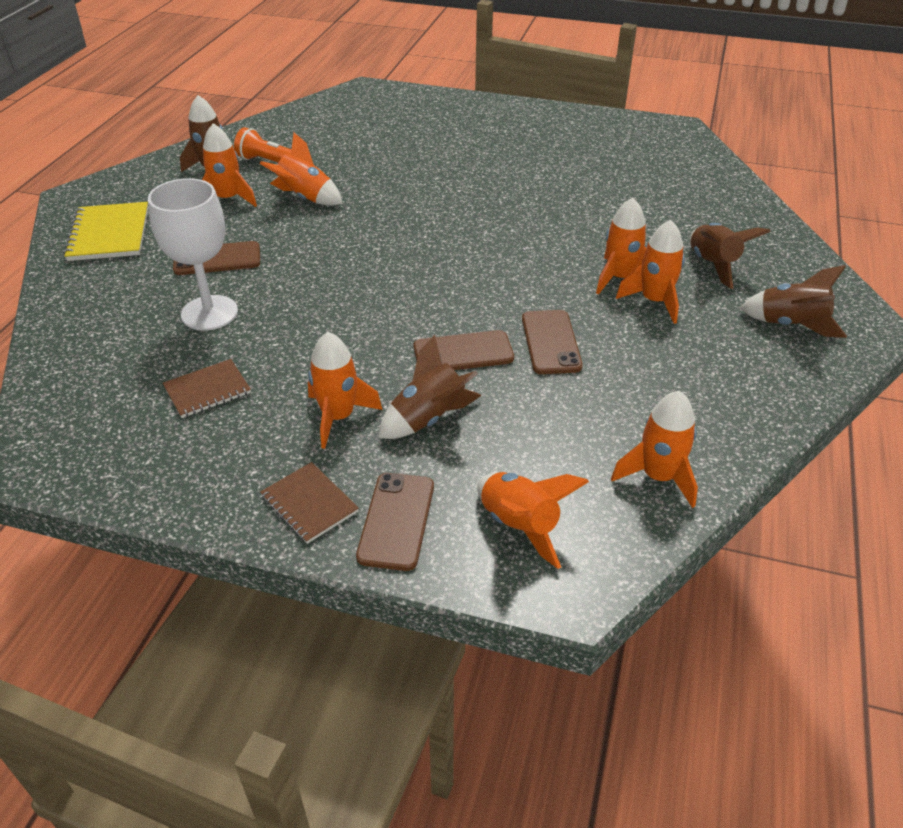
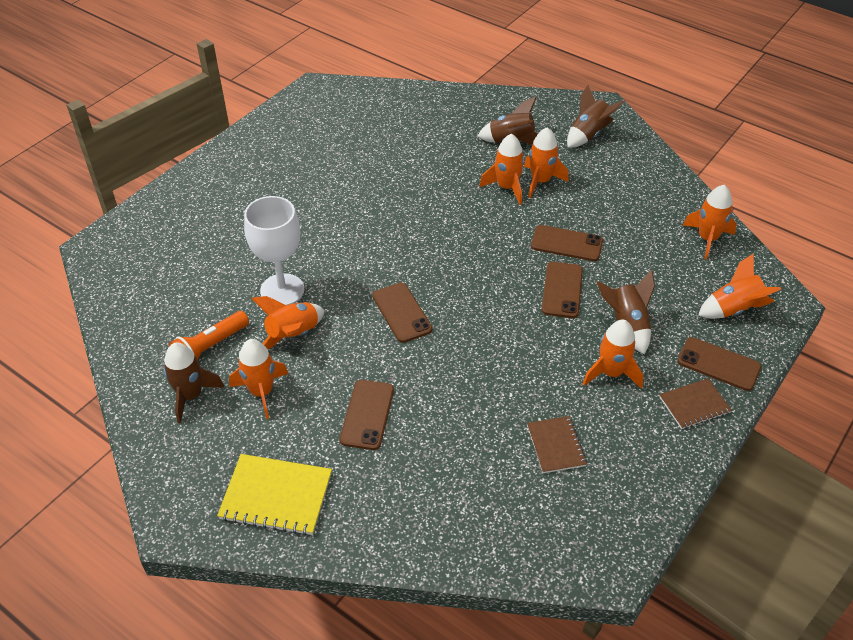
camera: 70 degrees left, 5 degrees up
(209, 313) = (450, 431): white goblet -> white goblet (282, 290)
(365, 249) = (402, 312): none -> brown phone

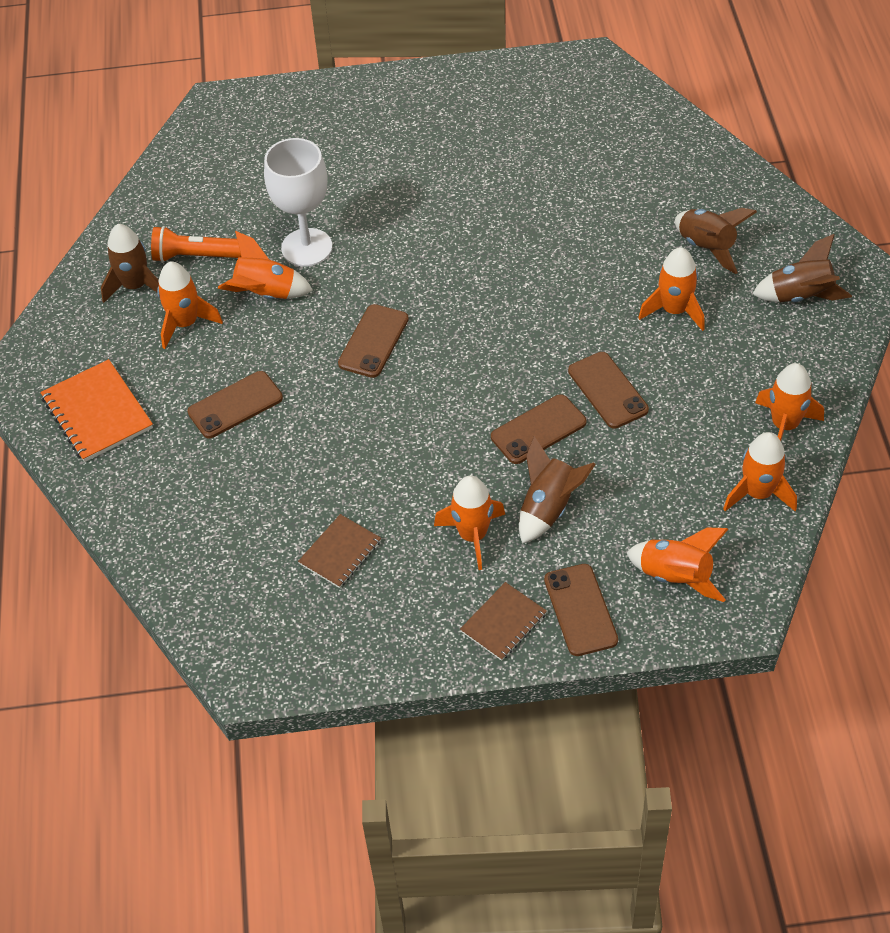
camera: 50 degrees right, 5 degrees up
(276, 496) = (97, 413): yellow notebook -> orange notebook
(507, 187) = (631, 293): orange rocket -> orange rocket (784, 425)
(694, 405) = (503, 622): brown notebook -> brown notebook turned 75 degrees counterclockwise

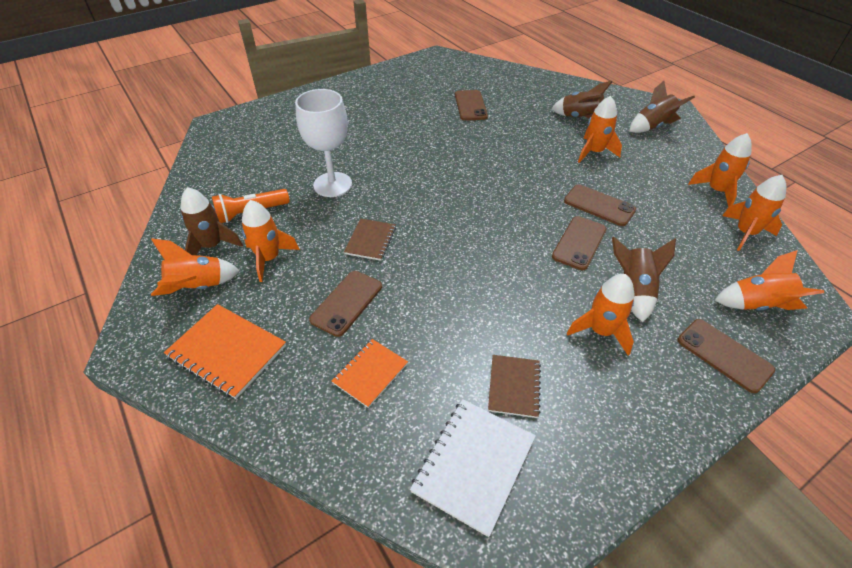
camera: 30 degrees left, 5 degrees down
(215, 486) = (370, 373): none -> orange notebook
(254, 602) = (474, 465): none -> white notebook
(266, 294) = (321, 220): orange rocket -> orange rocket (198, 287)
(373, 341) = (422, 225): brown phone -> brown phone (470, 105)
(503, 622) = (683, 390): brown notebook -> brown notebook (370, 240)

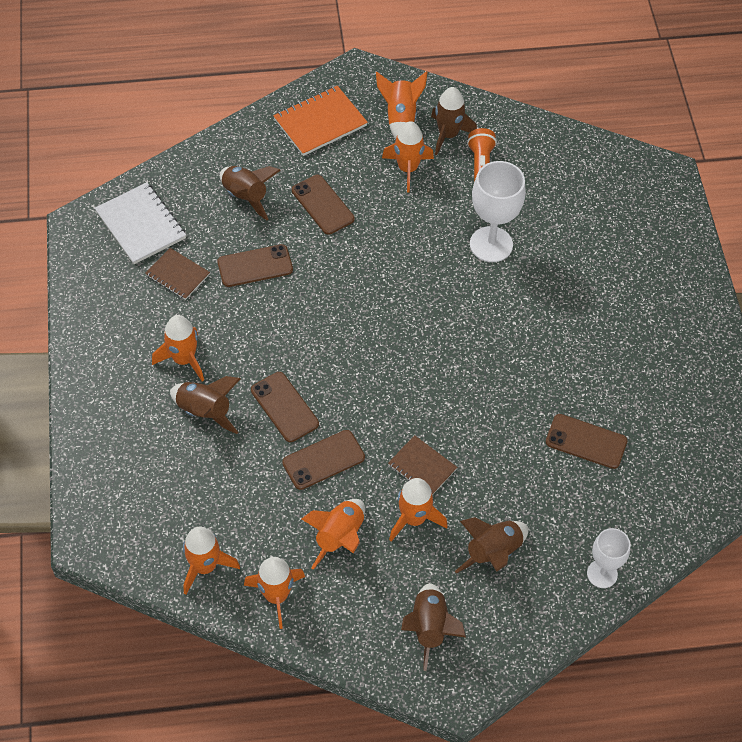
camera: 115 degrees right, 10 degrees up
(370, 240) = (388, 246): brown notebook -> brown notebook (422, 467)
(370, 373) = (246, 197): orange notebook -> brown rocket
(549, 82) = (602, 574): none -> white goblet
(724, 355) = (107, 429): brown phone -> brown phone (255, 266)
(757, 304) = (129, 497): orange rocket -> orange rocket (339, 537)

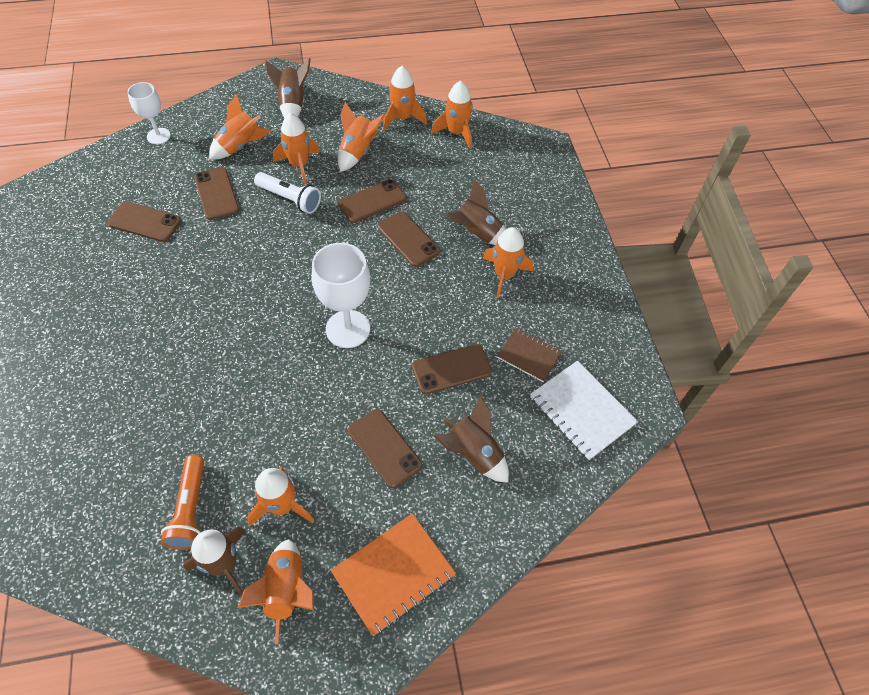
camera: 175 degrees right, 0 degrees up
(422, 467) = (290, 199): brown notebook -> white flashlight
(491, 244) = (195, 408): white goblet -> white goblet (348, 329)
(493, 553) = (240, 146): brown rocket -> orange rocket
(511, 478) = (216, 194): none -> brown phone

